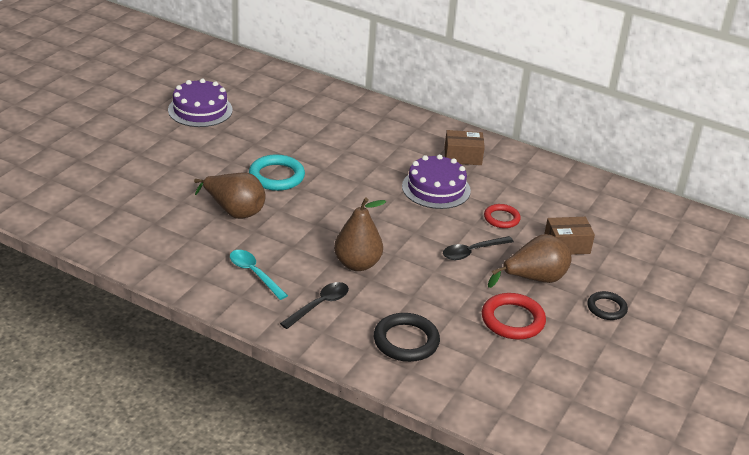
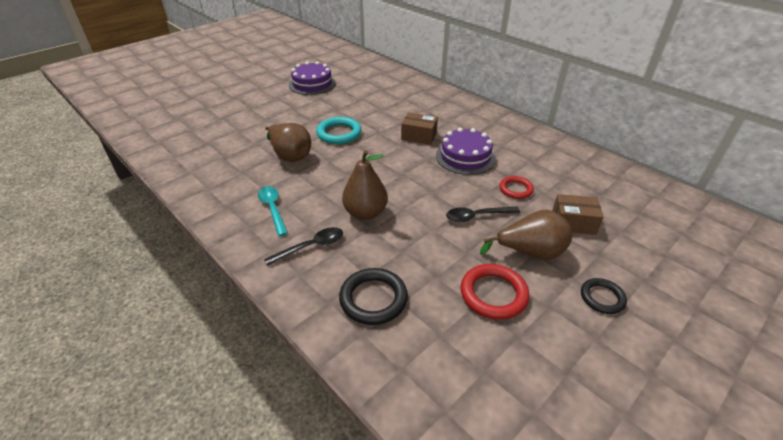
camera: 20 degrees right, 5 degrees up
(463, 156) = (498, 134): brown box -> brown box (419, 136)

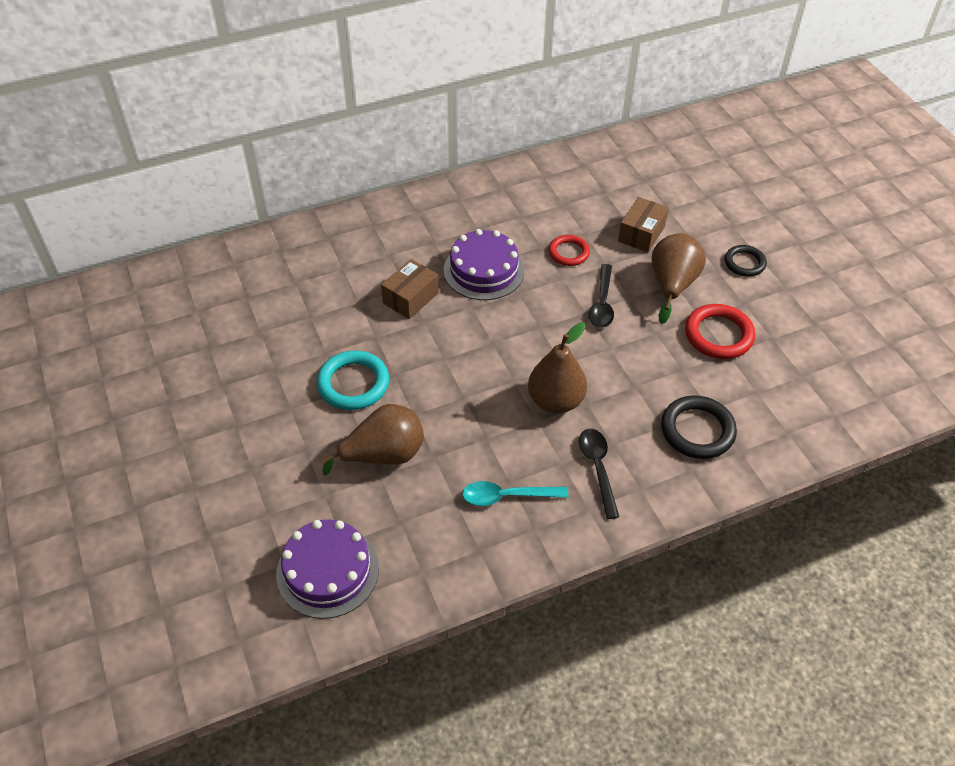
camera: 70 degrees left, 10 degrees up
(312, 84) = (161, 383): purple cake -> purple cake (327, 571)

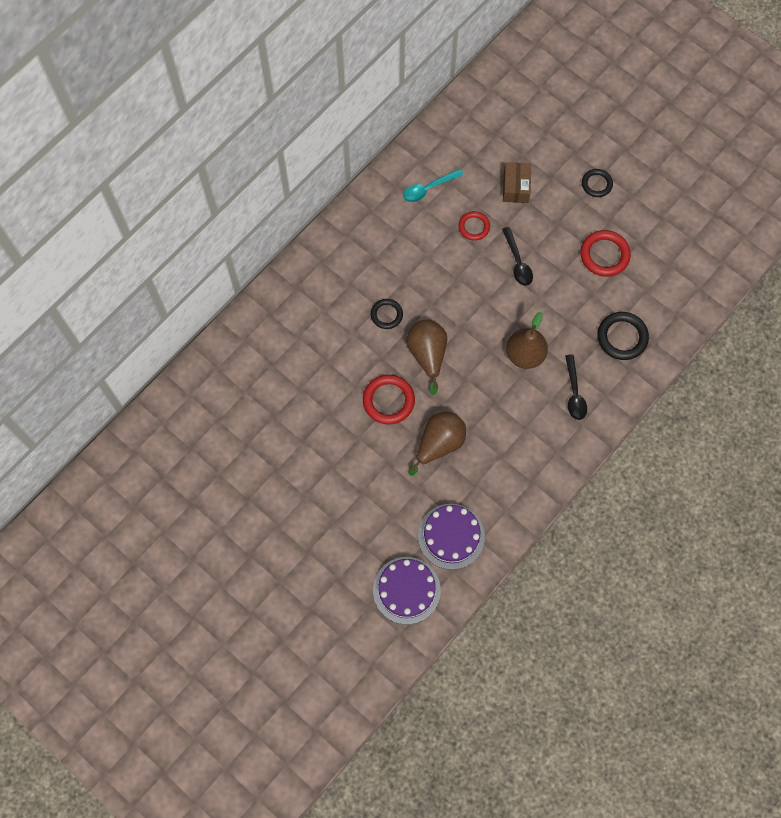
camera: 25 degrees left, 20 degrees up
(353, 384) = (388, 401): turquoise ring -> red ring
(410, 298) = (386, 315): brown box -> black ring
(484, 270) = (423, 268): purple cake -> purple cake (406, 590)
(507, 496) = (530, 438): turquoise spoon -> turquoise spoon (428, 189)
(598, 468) = (574, 393): black spoon -> black spoon turned 150 degrees counterclockwise
(672, 285) = (557, 225): brown pear -> brown pear (427, 354)

